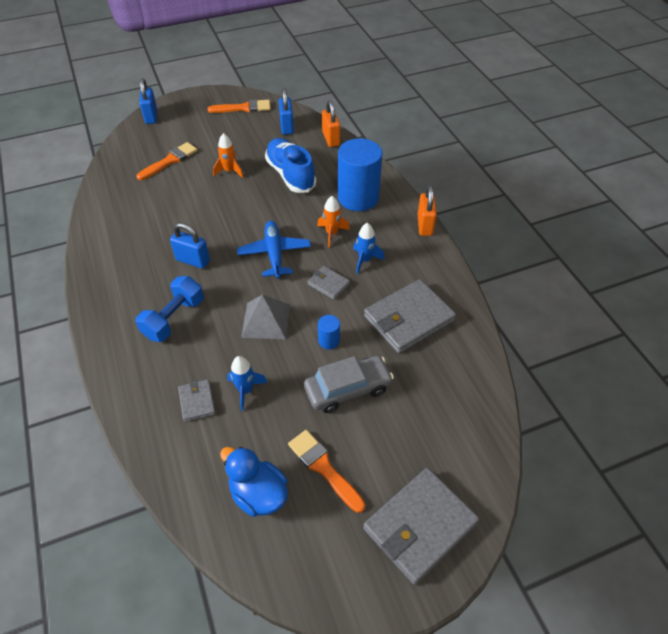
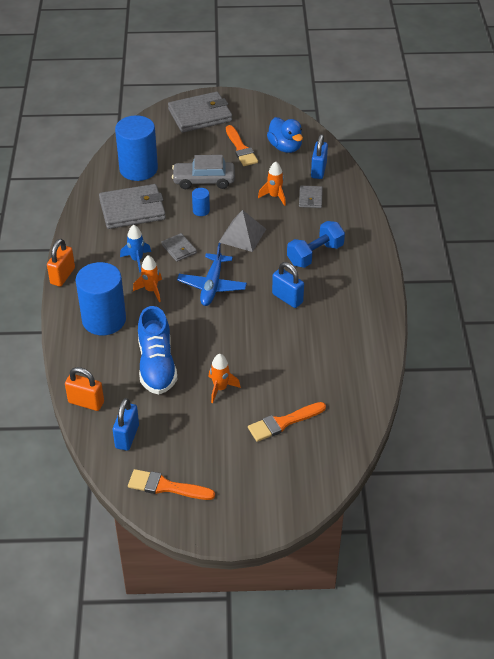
camera: 160 degrees left, 5 degrees down
(151, 116) = (292, 507): blue padlock -> blue padlock (318, 170)
(245, 390) = (274, 196): blue rocket -> orange rocket
(331, 139) = (86, 402): orange padlock -> orange padlock turned 75 degrees counterclockwise
(441, 382) = (138, 169): none -> blue cylinder

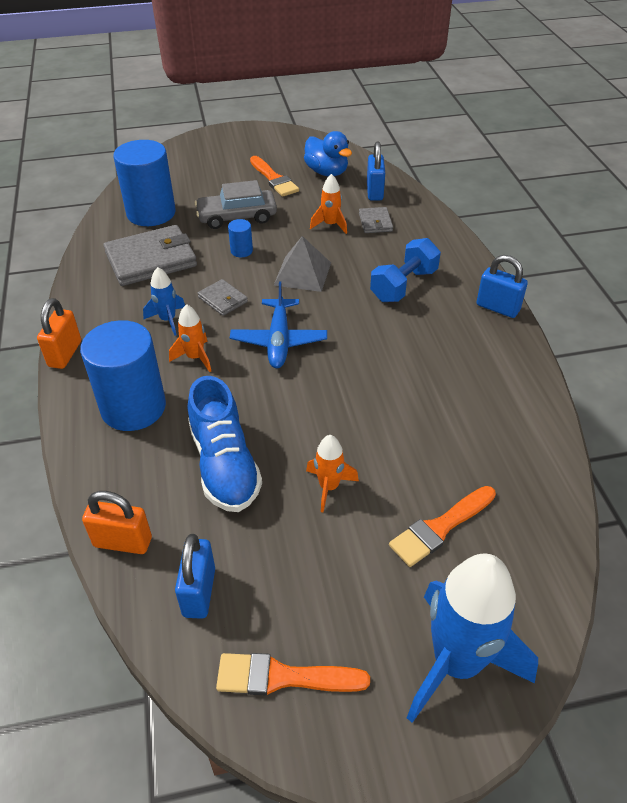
camera: 10 degrees left, 0 degrees up
(200, 115) = (216, 150): grey wallet -> none
(267, 495) = (456, 663): none -> blue rocket
(287, 298) = (386, 344): blue padlock -> blue padlock (497, 308)

